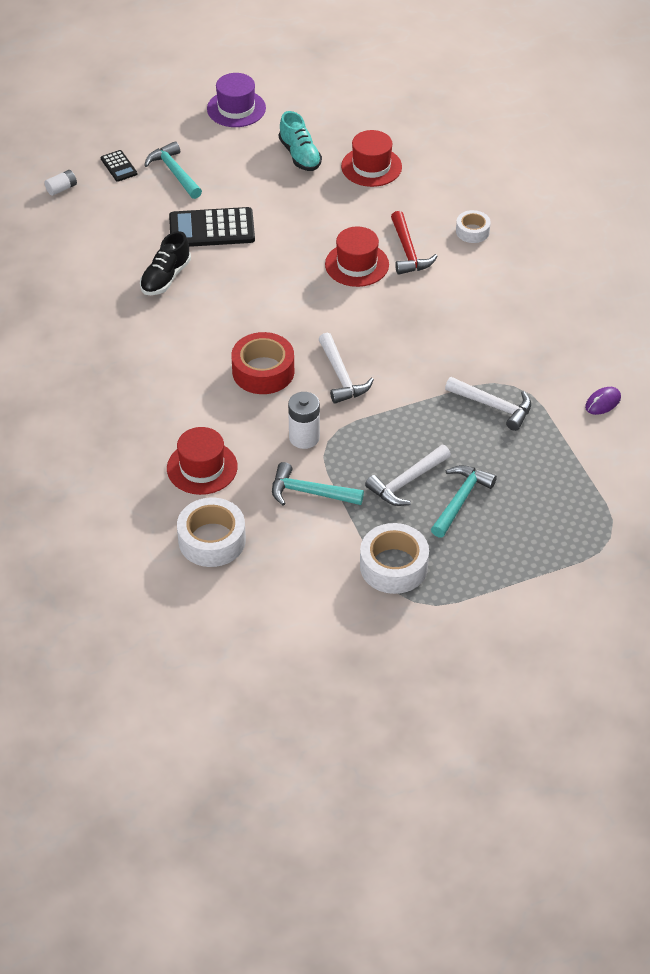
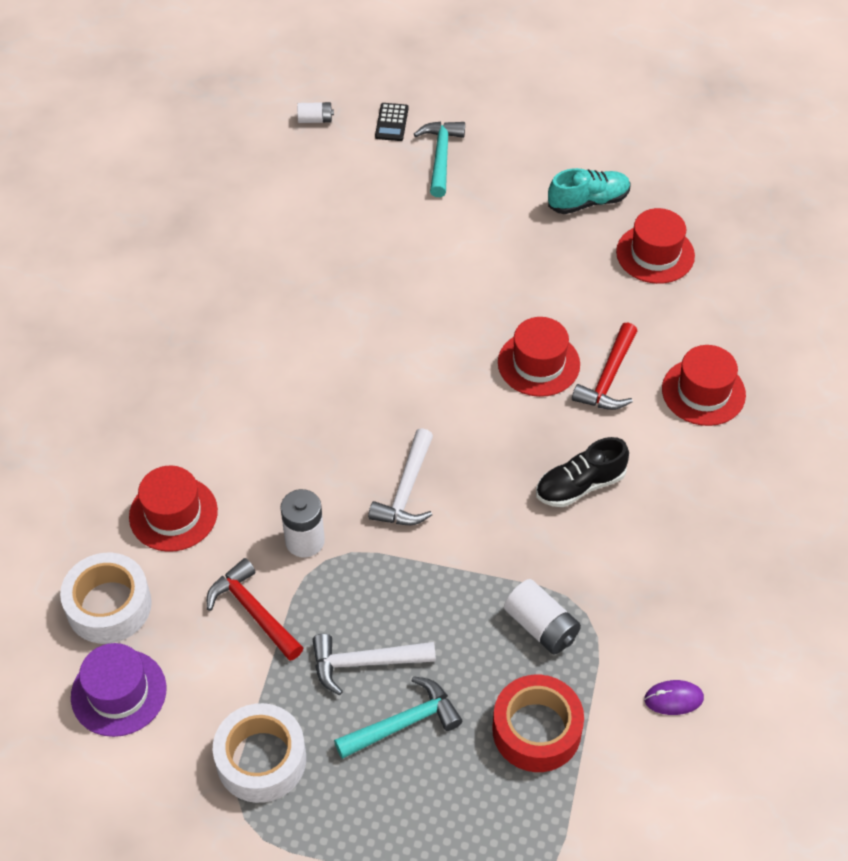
camera: 35 degrees right, 5 degrees up
(165, 278) = (328, 272): black shoe -> black shoe (580, 485)
(212, 229) = (423, 240): black calculator -> none
(236, 108) = (567, 114): purple hat -> purple hat (118, 692)
(263, 371) = (331, 436): red tape -> red tape (536, 730)
(300, 155) = (588, 202): turquoise shoe -> turquoise shoe turned 120 degrees counterclockwise
(310, 492) = (253, 611): turquoise hammer -> red hammer
(472, 231) = (703, 392): white tape -> red hat
(493, 406) = (541, 626): white hammer -> white battery

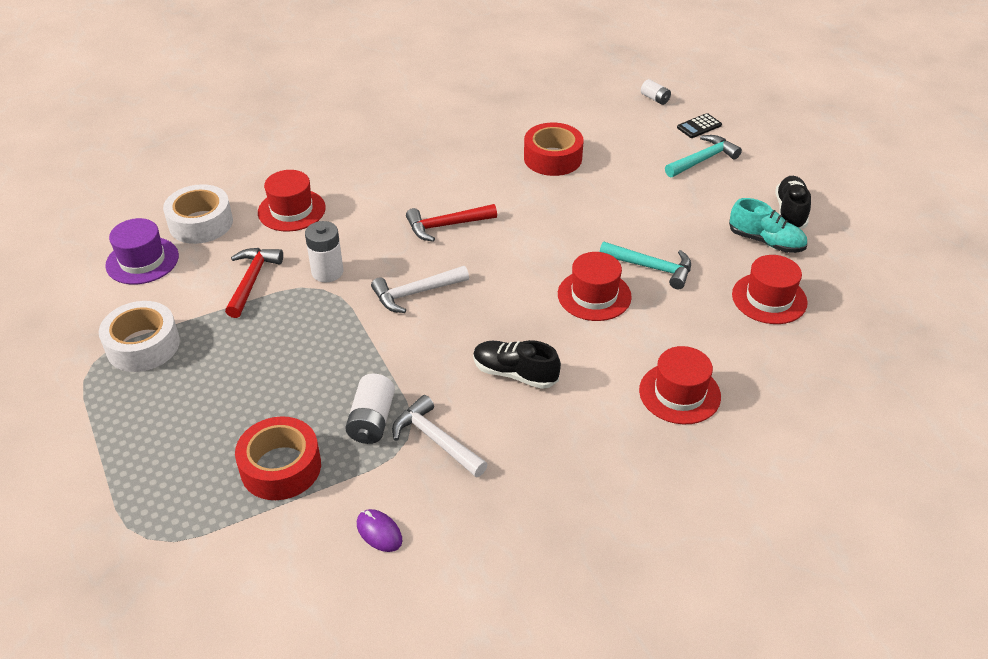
camera: 50 degrees right, 10 degrees down
(320, 257) = (552, 158): none -> red tape
(365, 662) = (259, 350): white hammer -> white hammer (436, 440)
(403, 723) = (227, 395): turquoise hammer -> turquoise hammer (651, 268)
(569, 157) = (790, 212): none -> black shoe
(608, 378) = (626, 336): red hammer -> red hammer (446, 225)

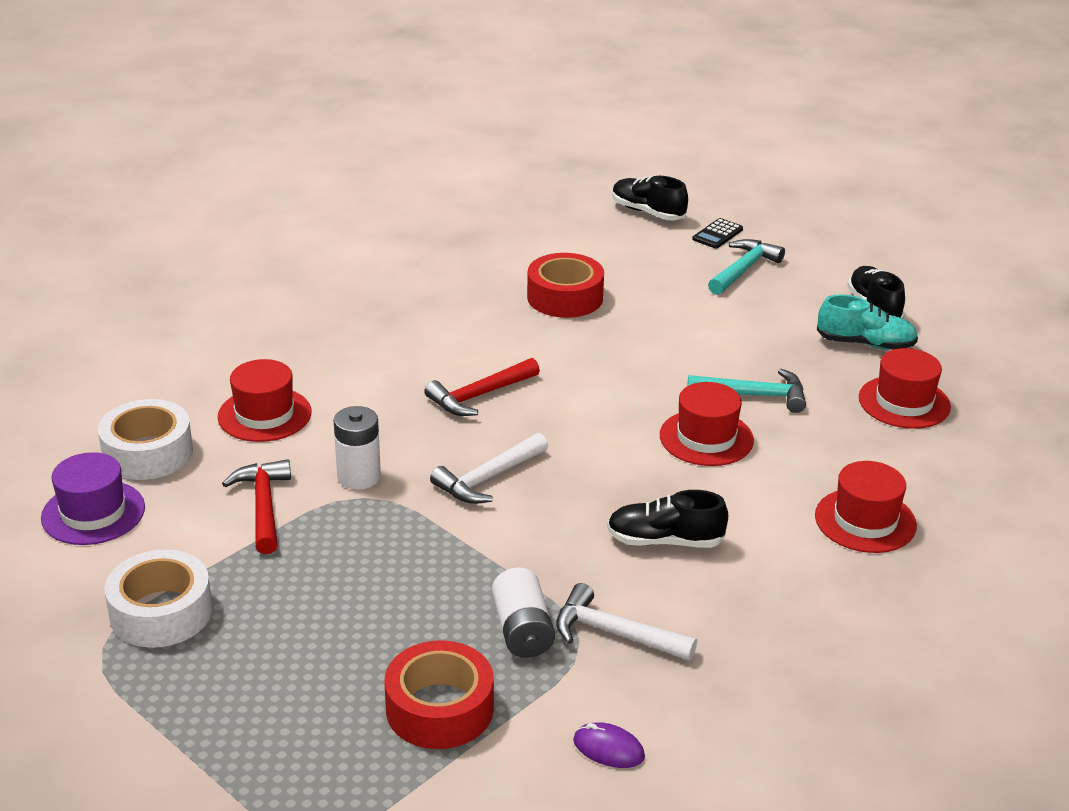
camera: 20 degrees left, 10 degrees down
(655, 99) = (648, 212): white battery -> black shoe

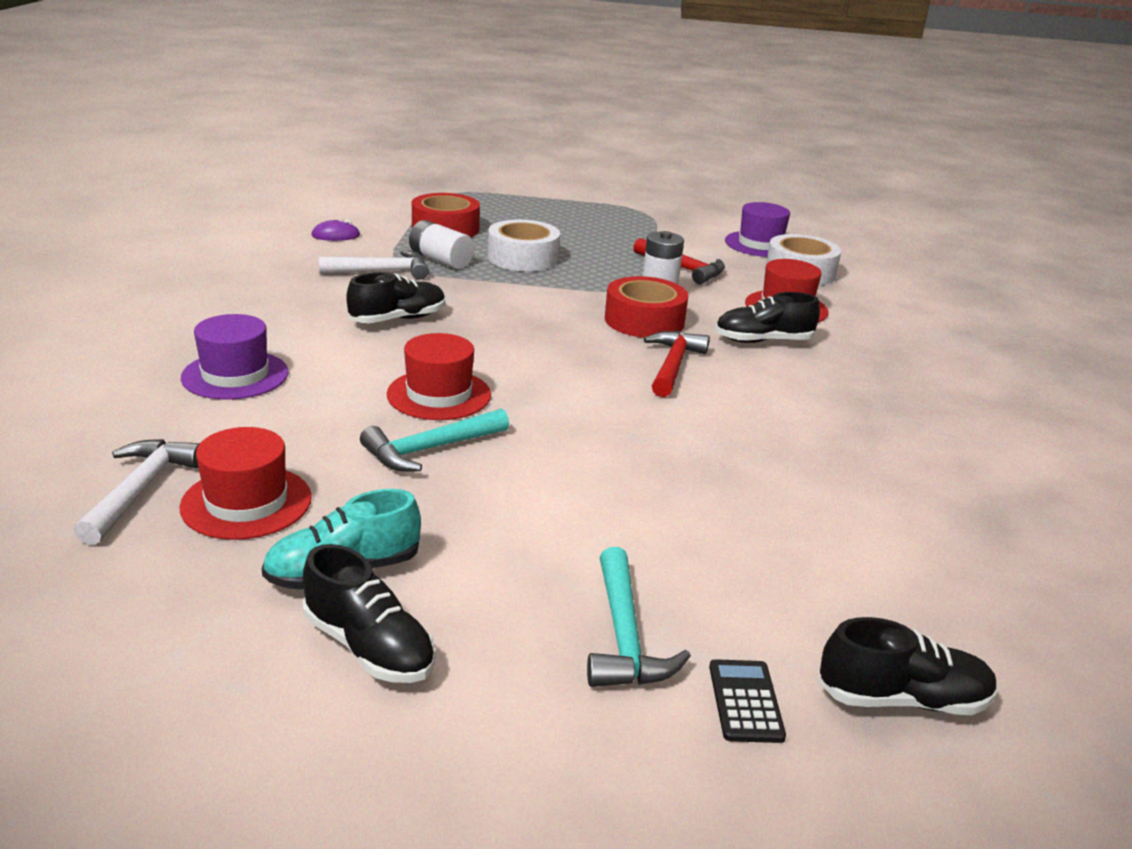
camera: 140 degrees right, 5 degrees down
(161, 612) = (642, 224): white tape -> white tape (523, 258)
(360, 390) = (763, 341): none -> black shoe
(488, 478) = (574, 318): white hammer -> white hammer (141, 490)
(565, 297) = (762, 487): red tape -> red tape (644, 321)
(865, 521) = (235, 375): red hat -> purple hat

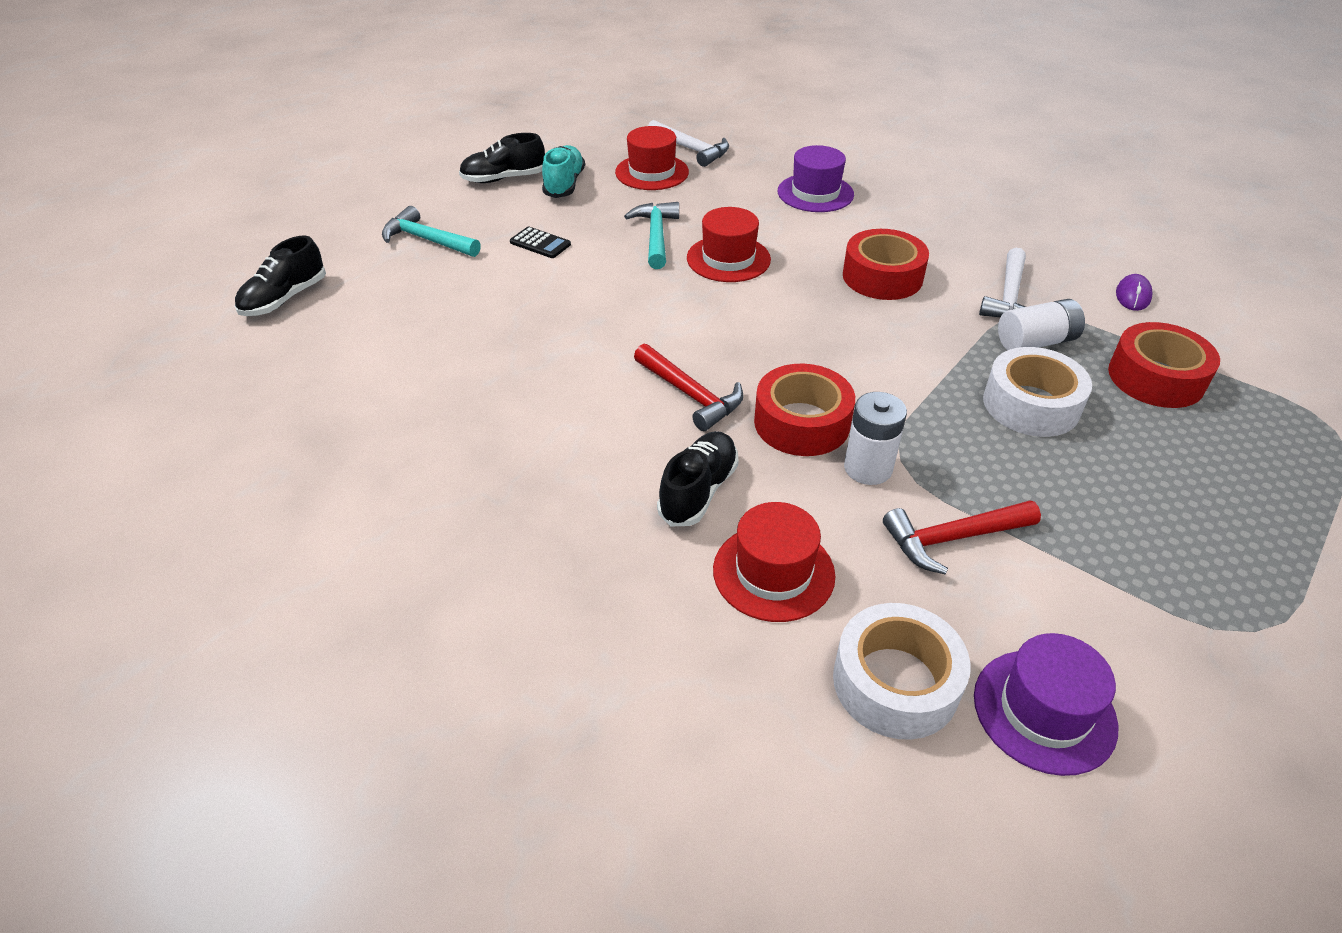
camera: 125 degrees right, 15 degrees up
(398, 319) = (882, 277): black shoe -> red tape
(745, 701) = (349, 254): black calculator -> black calculator (540, 243)

